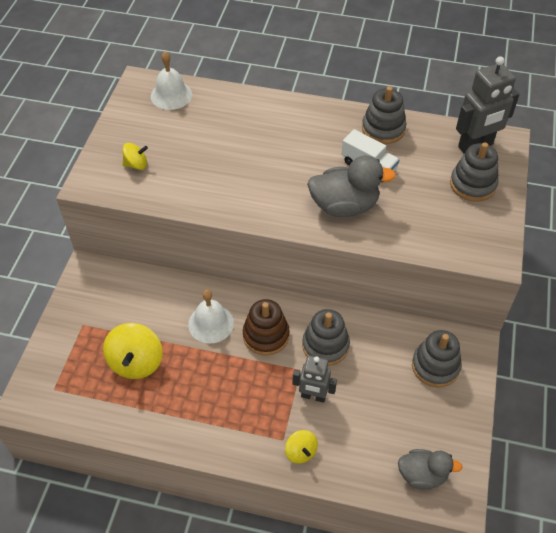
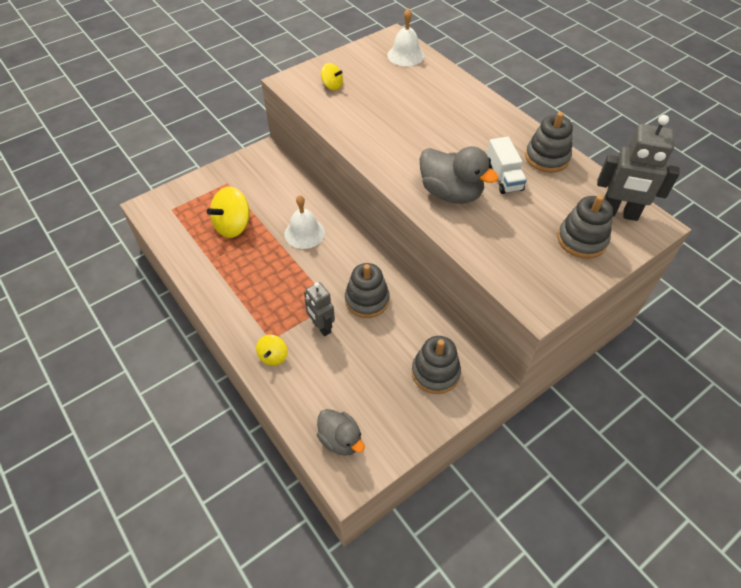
camera: 40 degrees right, 0 degrees up
(266, 335) = (332, 265): brown stacking toy -> none

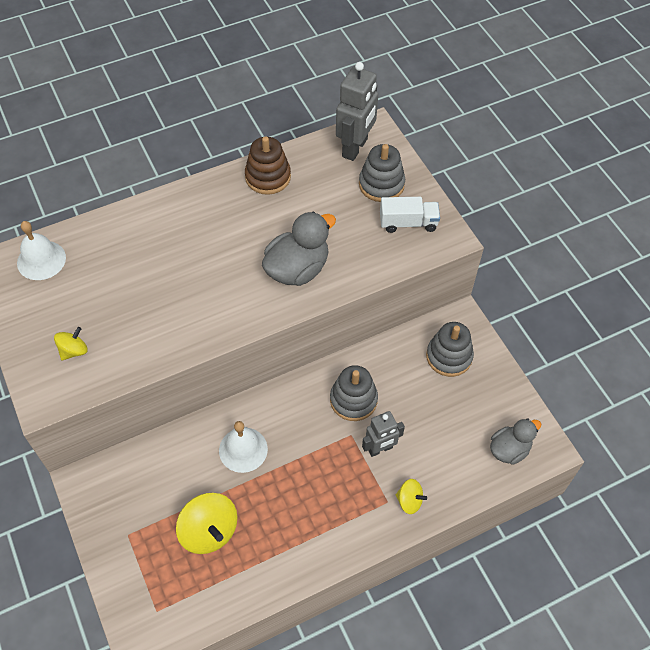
camera: 80 degrees left, 5 degrees up
(503, 177) = (285, 219): white truck -> white truck (408, 223)
(547, 158) = (268, 177): grey stacking toy -> brown stacking toy

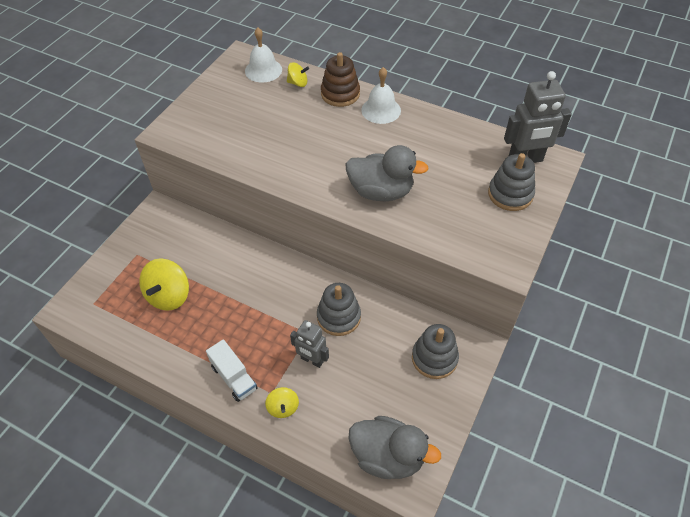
camera: 55 degrees right, 5 degrees down
(74, 350) = (211, 123): yellow spinning top -> yellow spinning top (298, 83)
(243, 449) = (244, 276): white bell -> white bell (381, 110)
(268, 177) = (442, 130): brown stacking toy -> brown stacking toy (340, 94)
(408, 223) = (493, 231): white truck -> white truck (234, 377)
(509, 449) = (388, 456): grey duck -> grey duck, size x1.53

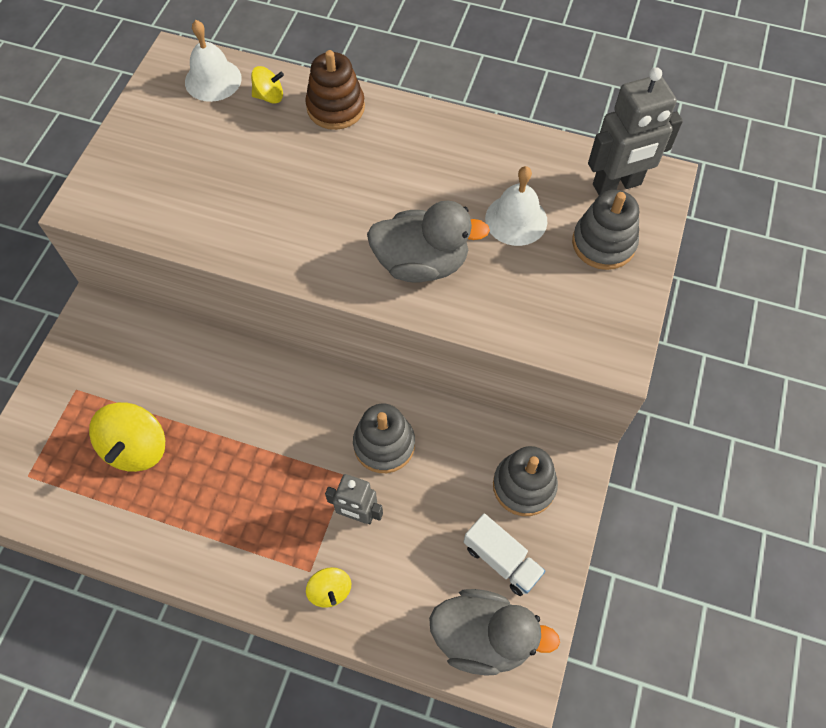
camera: 10 degrees left, 10 degrees up
(234, 377) = (253, 557): white truck -> white truck (501, 560)
(381, 110) = (400, 128): white bell -> white bell (516, 219)

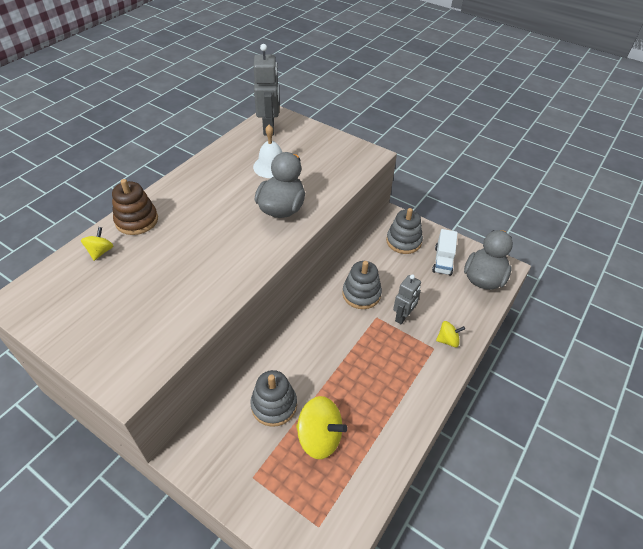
camera: 75 degrees left, 15 degrees down
(213, 80) = (58, 280): white bell -> none
(501, 560) = (443, 260): white truck -> white truck turned 135 degrees clockwise
(603, 243) = (303, 141): grey stacking toy -> grey stacking toy (274, 405)

